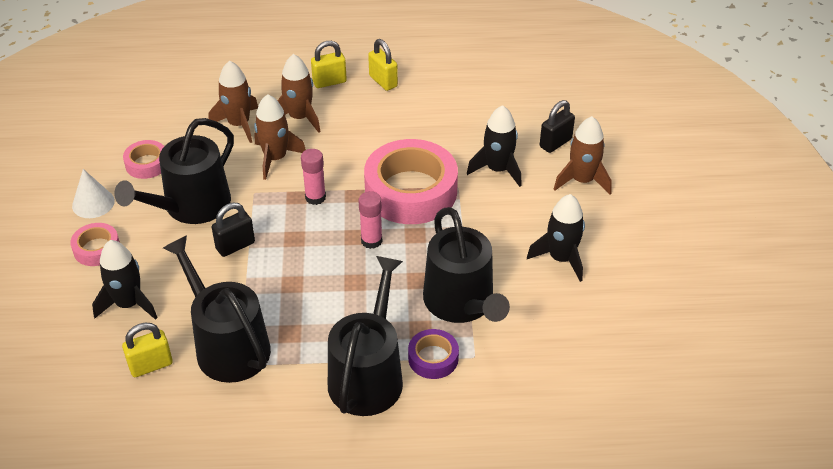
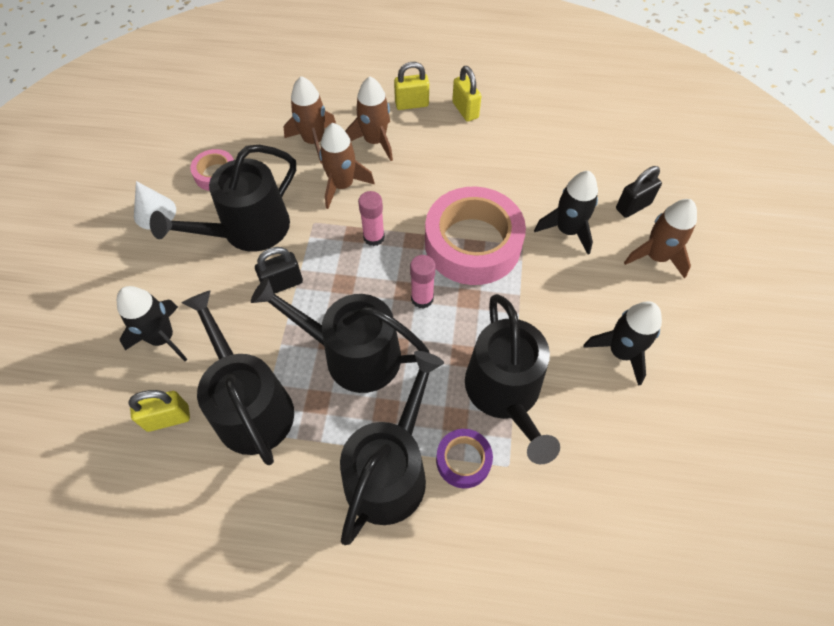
camera: 10 degrees right, 15 degrees up
(97, 249) = (146, 266): pink tape -> none
(315, 293) = (353, 355): none -> black watering can

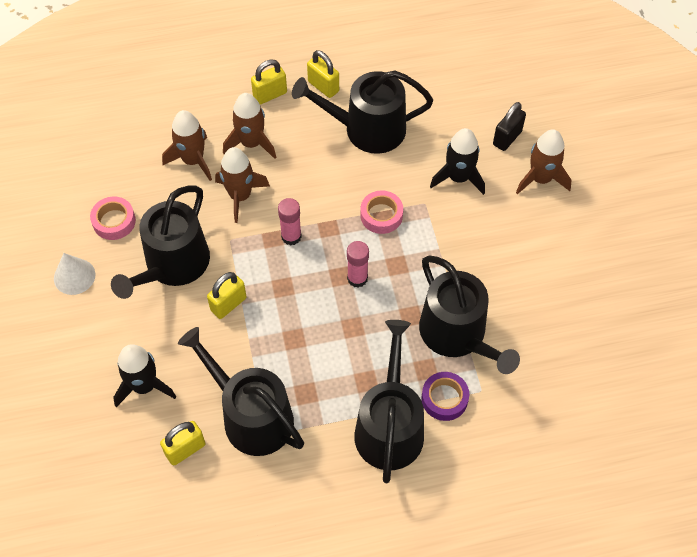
camera: 20 degrees left, 0 degrees up
(282, 283) = (228, 304): black padlock -> yellow padlock
(353, 355) = (319, 345): black watering can -> black watering can (367, 129)
(472, 244) = (381, 215): pink tape -> pink tape, size x0.47
(620, 352) = (538, 271): black rocket -> none

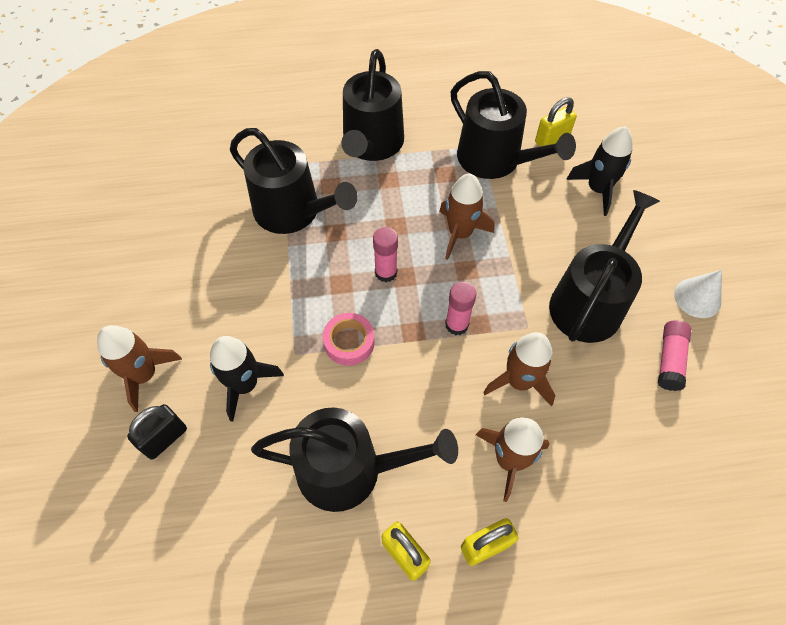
camera: 175 degrees left, 0 degrees up
(114, 221) = (669, 360): pink tape -> pink glue stick
(193, 160) = (586, 439): brown rocket -> brown rocket (460, 233)
(228, 304) = (523, 256): yellow padlock -> none
(444, 399) = (319, 161): purple tape -> none
(457, 335) = (293, 211): black watering can -> black watering can turned 150 degrees clockwise

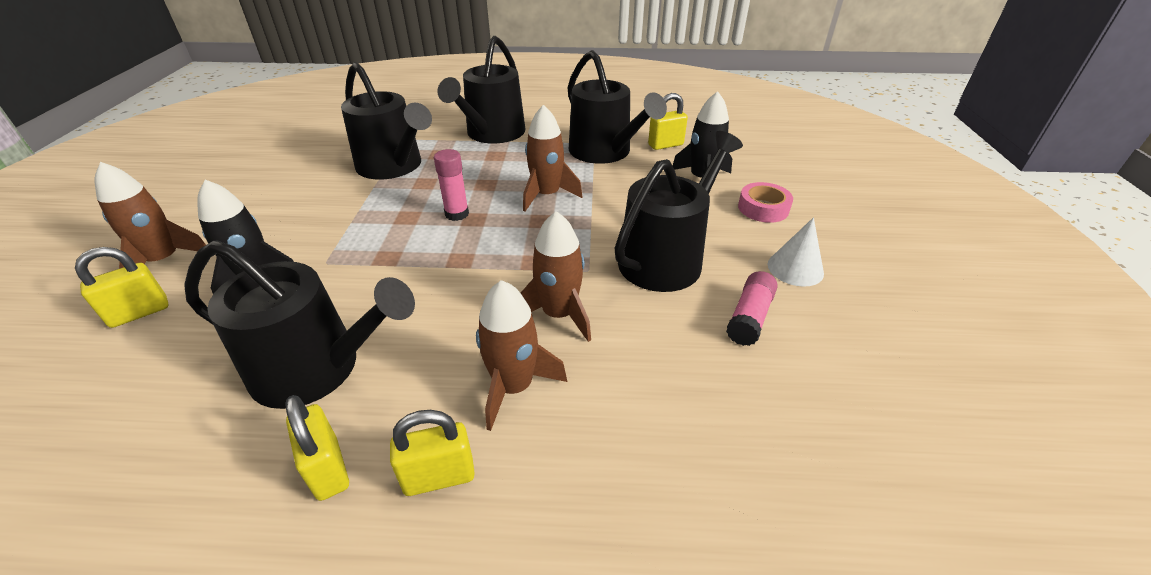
camera: 10 degrees right, 20 degrees down
(165, 438) = (139, 313): black padlock -> yellow padlock
(349, 342) = (387, 260): pink tape -> pink tape (763, 208)
(456, 325) = (510, 259): pink glue stick -> none

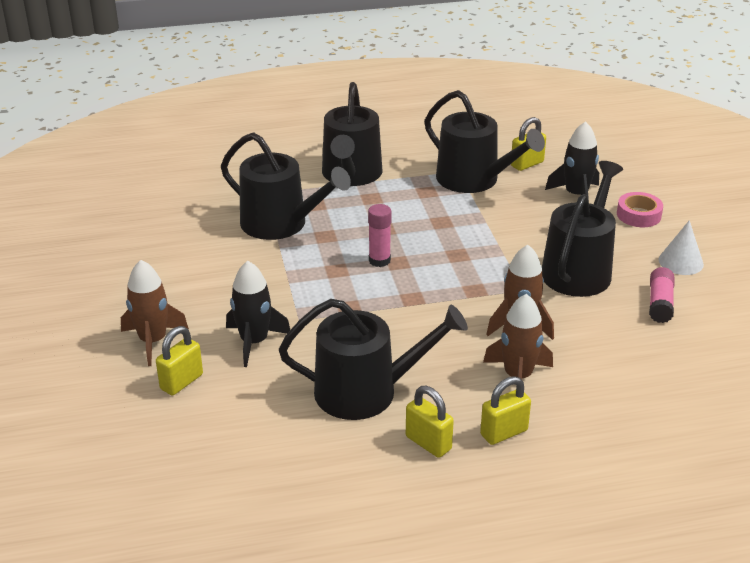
camera: 15 degrees left, 5 degrees down
(547, 195) = (448, 231): brown rocket -> none

